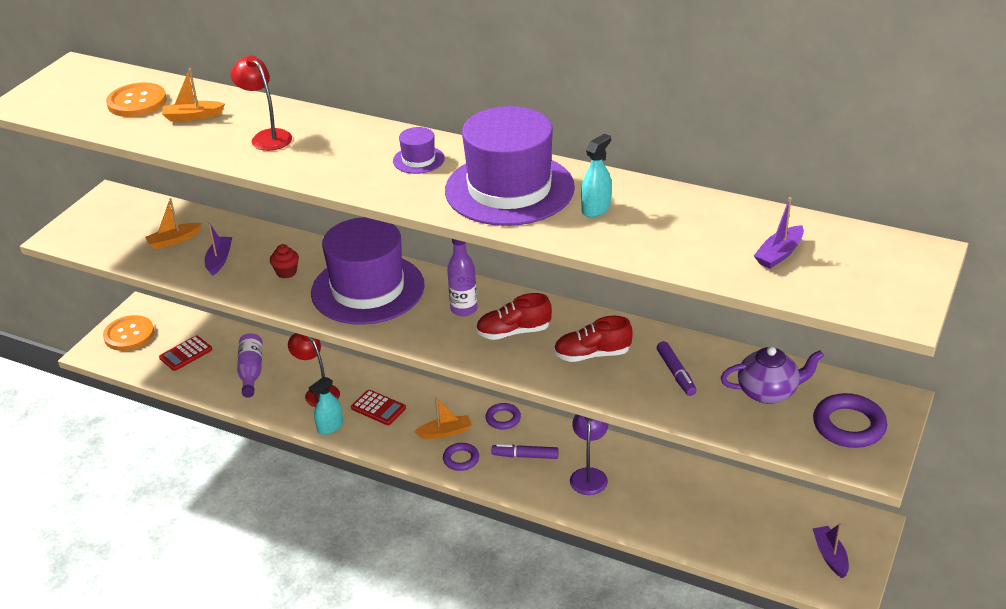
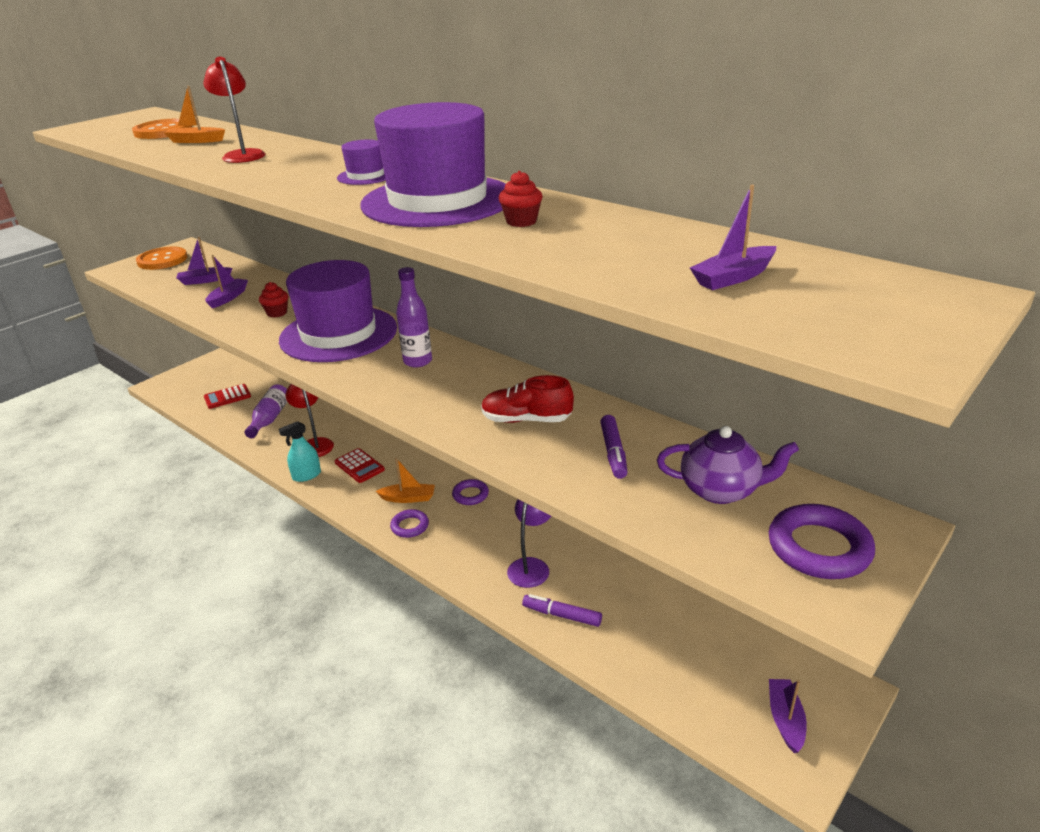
camera: 15 degrees right, 5 degrees down
(129, 335) = (194, 376): orange button -> orange button (162, 260)
(174, 240) = (204, 280): orange boat -> purple boat
(513, 332) = (454, 387): red shoe -> none
(525, 456) = (475, 534): purple marker -> purple marker (562, 615)
(596, 209) = (521, 221): turquoise spray bottle -> red cupcake

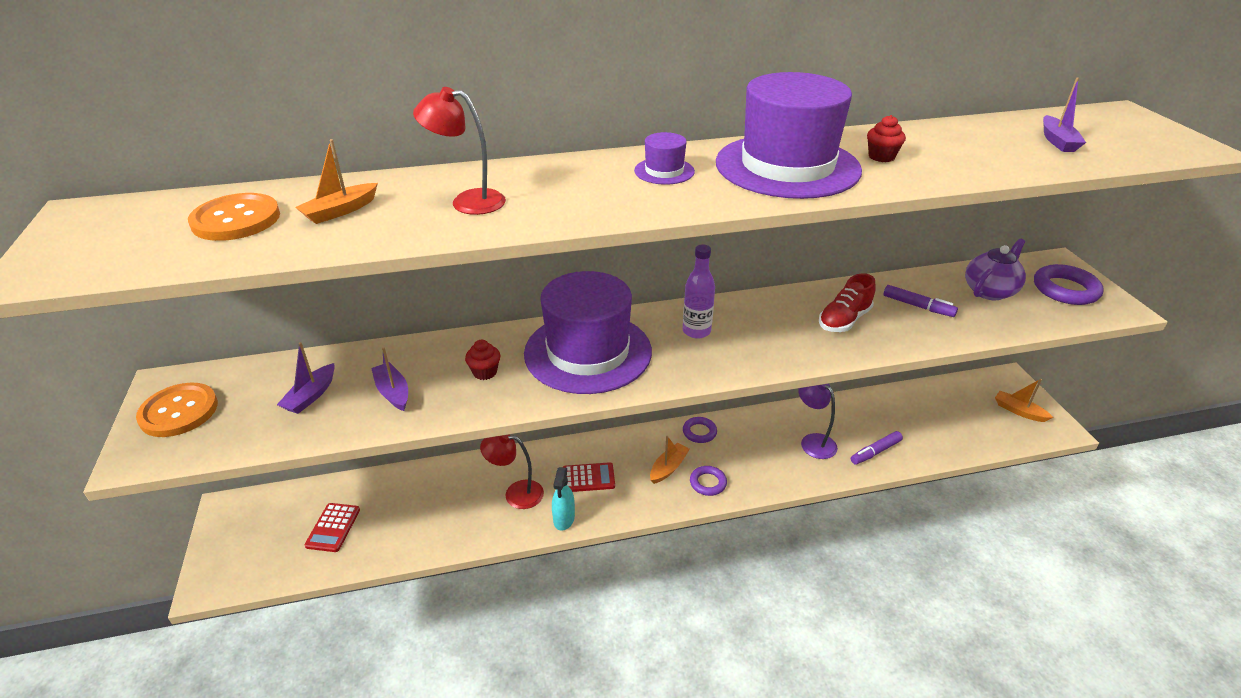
camera: 55 degrees left, 5 degrees up
(270, 419) = (426, 509): purple bottle -> none
(785, 719) = (1019, 411): purple boat -> orange boat

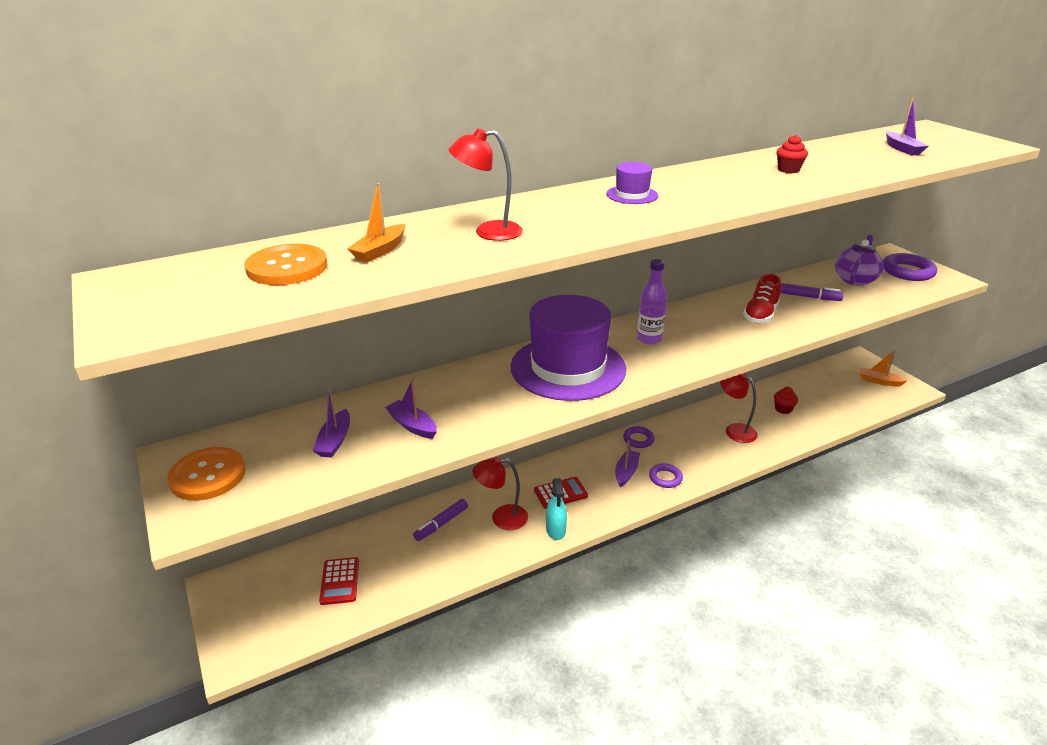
camera: 15 degrees left, 5 degrees down
(485, 372) = (487, 397): red cupcake -> red cupcake (783, 409)
(668, 468) = (626, 472): orange boat -> purple boat
(787, 166) = (724, 182): purple hat -> none
(813, 441) = (735, 430): purple lamp -> red lamp
(875, 452) = (787, 430): purple marker -> purple marker (441, 524)

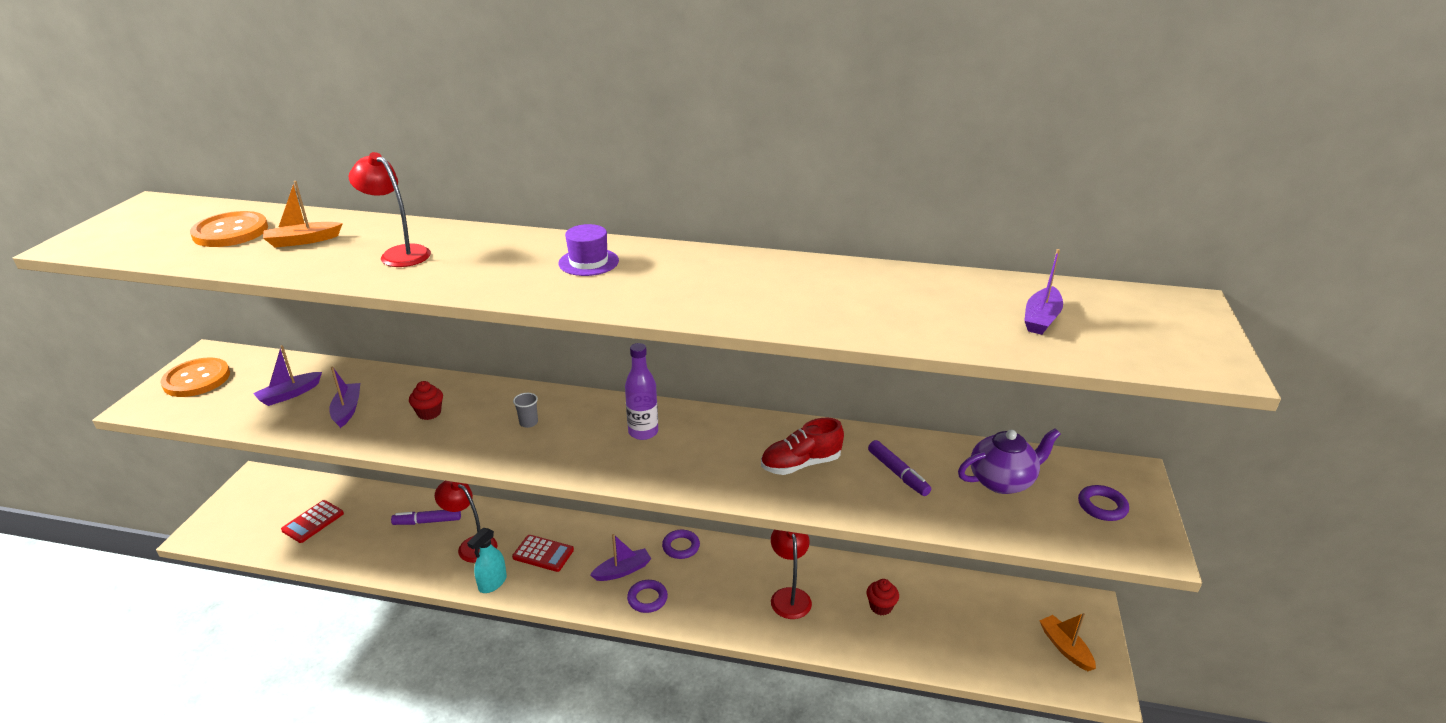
camera: 40 degrees right, 0 degrees up
(568, 368) = (528, 422): purple hat -> grey cup
(788, 170) = (813, 293): red cupcake -> red cupcake (429, 413)
(907, 271) = (1102, 506): purple ring -> purple ring, size x0.61

